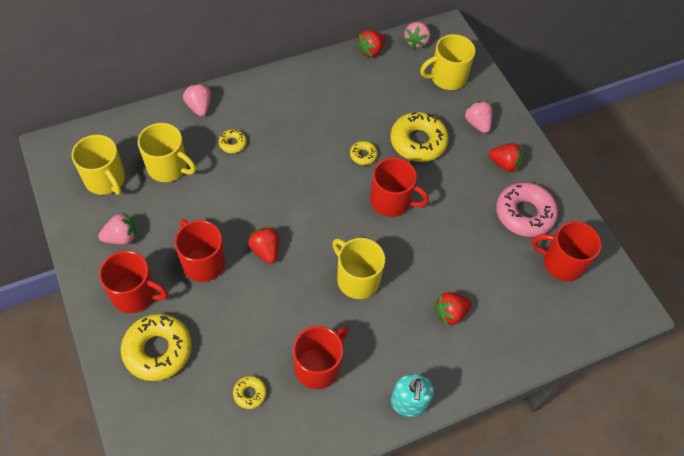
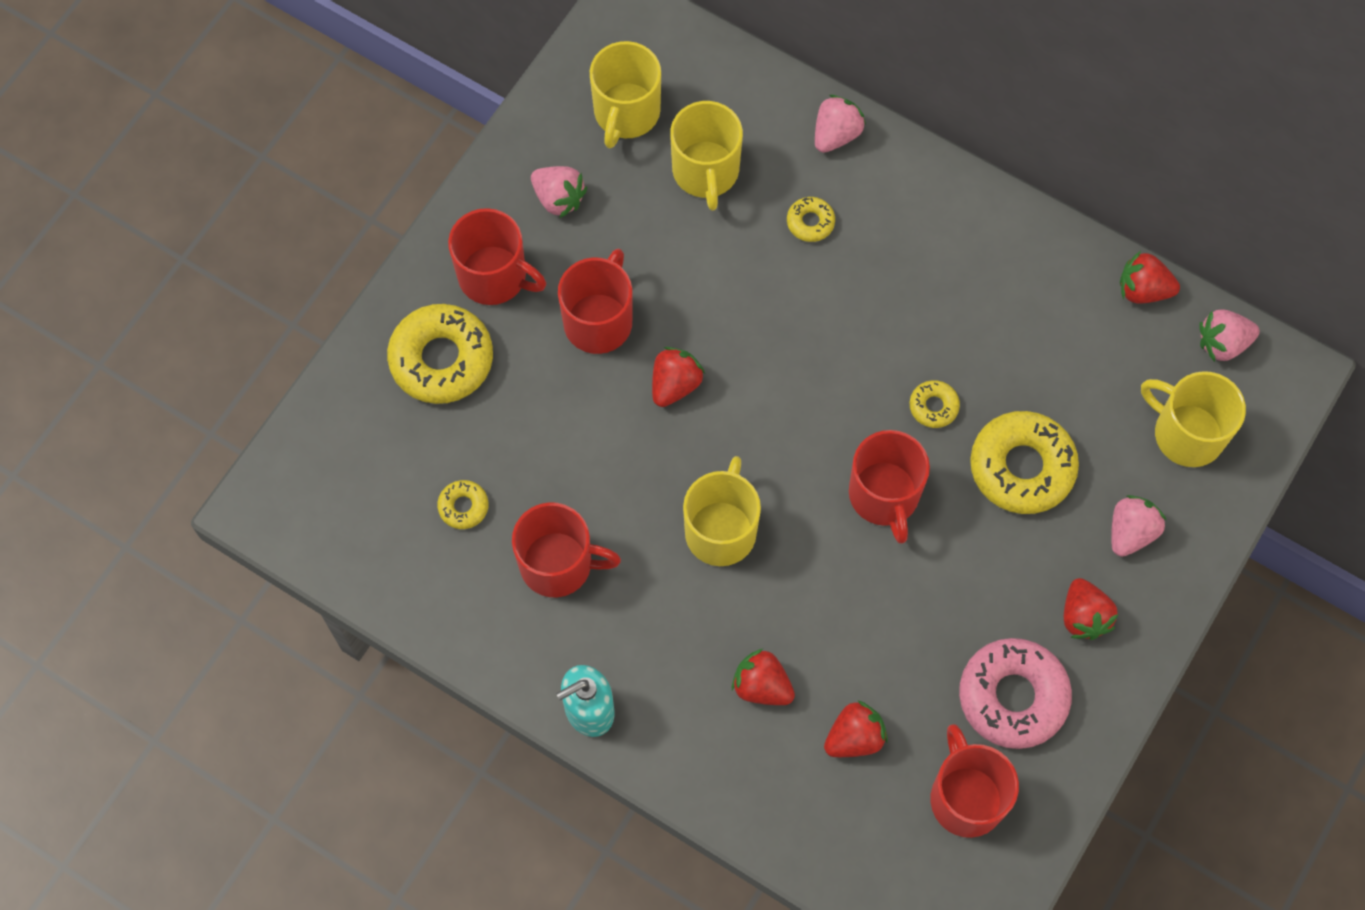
camera: 60 degrees right, 10 degrees up
(135, 294) = (494, 276): red mug -> red mug turned 45 degrees counterclockwise
(503, 290) = (854, 737): none -> red strawberry

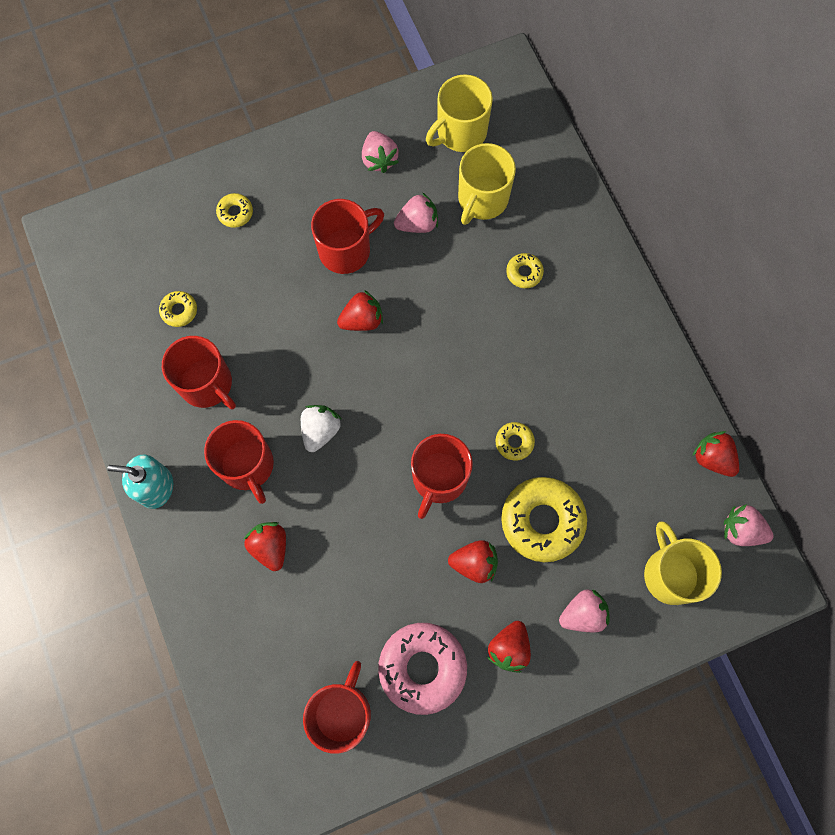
camera: 35 degrees right, 5 degrees up
(441, 359) = (235, 213): yellow donut -> yellow donut, size x0.47
(494, 276) = (304, 182): red mug -> red mug (247, 465)
(721, 530) = (320, 430): yellow mug -> white strawberry
(836, 134) = (583, 227): pink strawberry -> pink strawberry (417, 223)
(854, 737) = (302, 621): red strawberry -> red strawberry (474, 563)

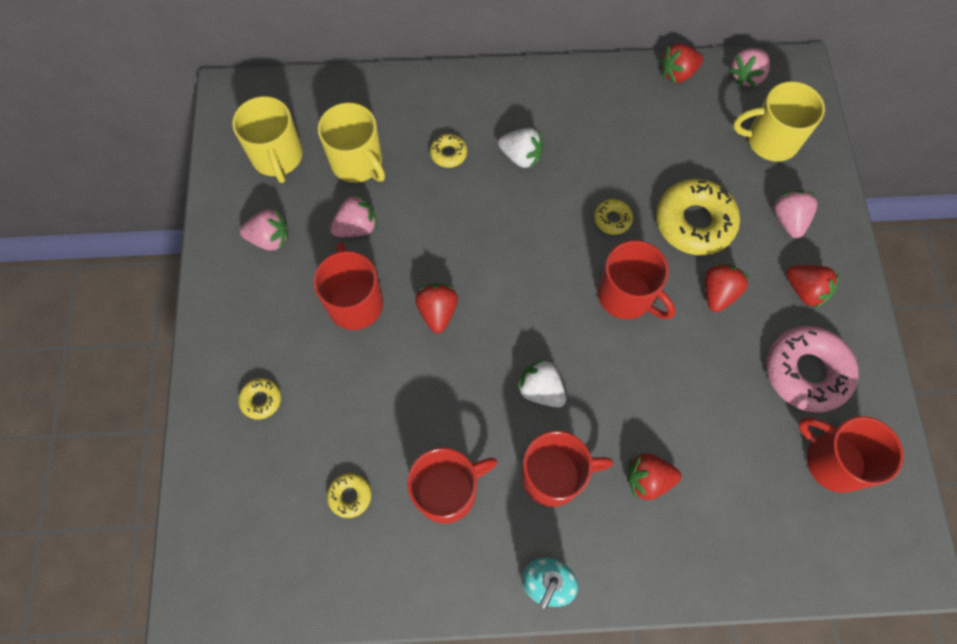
camera: 70 degrees left, 5 degrees down
(417, 223) = (356, 227): pink strawberry -> pink strawberry turned 60 degrees clockwise
(548, 337) = (521, 156): none -> white strawberry

